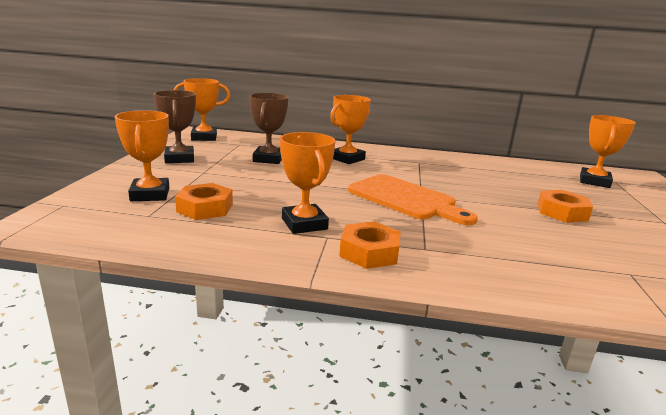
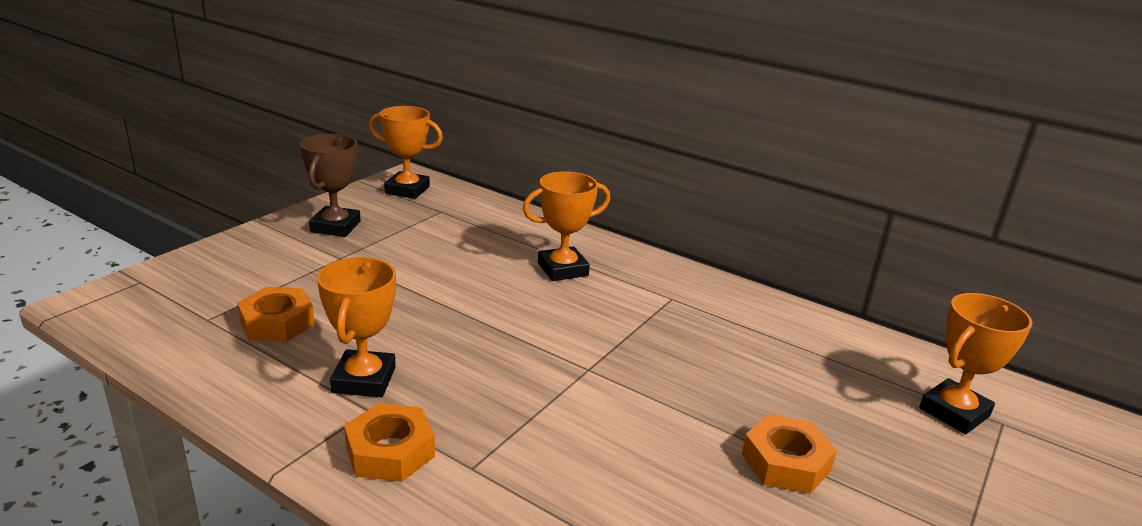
camera: 25 degrees right, 5 degrees up
(150, 194) = (240, 285): orange trophy -> none
(268, 159) = (448, 248): brown trophy -> none
(406, 199) = (555, 370): orange cutting board -> none

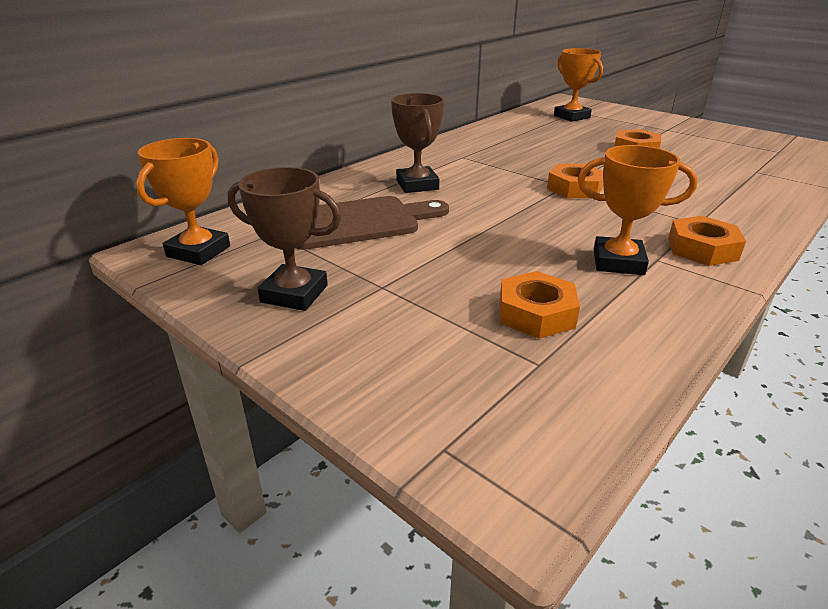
camera: 80 degrees left, 5 degrees up
(462, 243) = (358, 222): none -> brown cutting board
(562, 269) = (417, 185): orange trophy -> brown trophy
(578, 375) = (574, 188): none -> orange nut

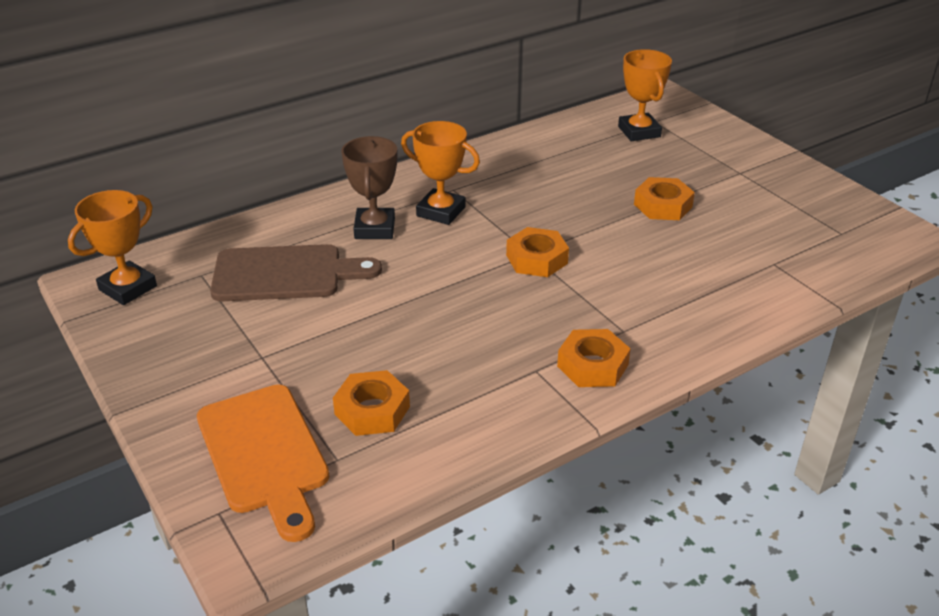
camera: 15 degrees right, 5 degrees up
(294, 294) = (185, 352): brown trophy -> none
(453, 373) = (265, 454): none -> orange cutting board
(618, 262) = (494, 367): orange trophy -> orange trophy (441, 211)

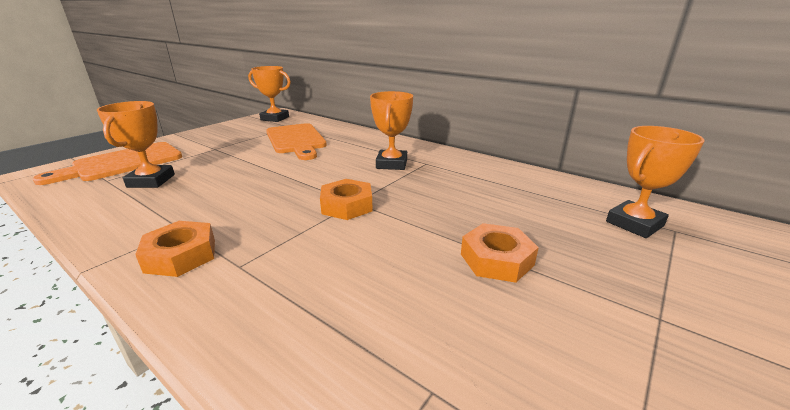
camera: 70 degrees right, 10 degrees down
(285, 274) = (296, 140): brown cutting board -> orange cutting board
(372, 410) = (151, 181): orange nut -> orange trophy
(374, 228) = (356, 151): brown trophy -> none

